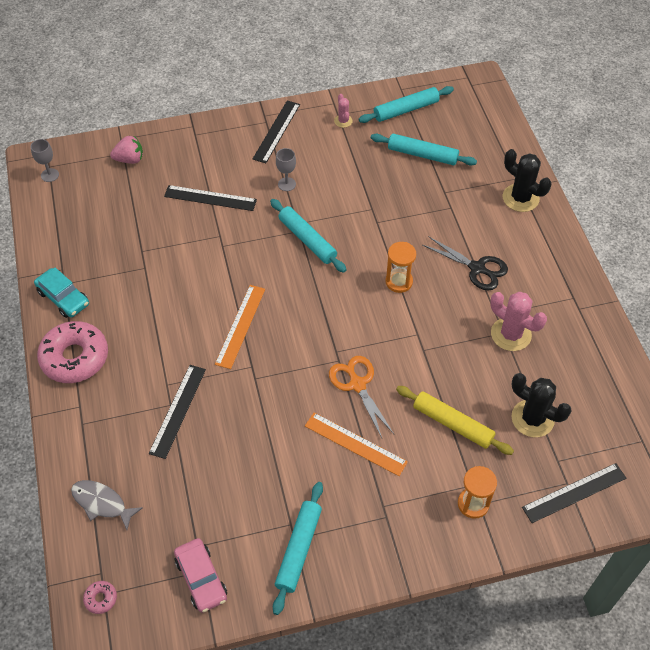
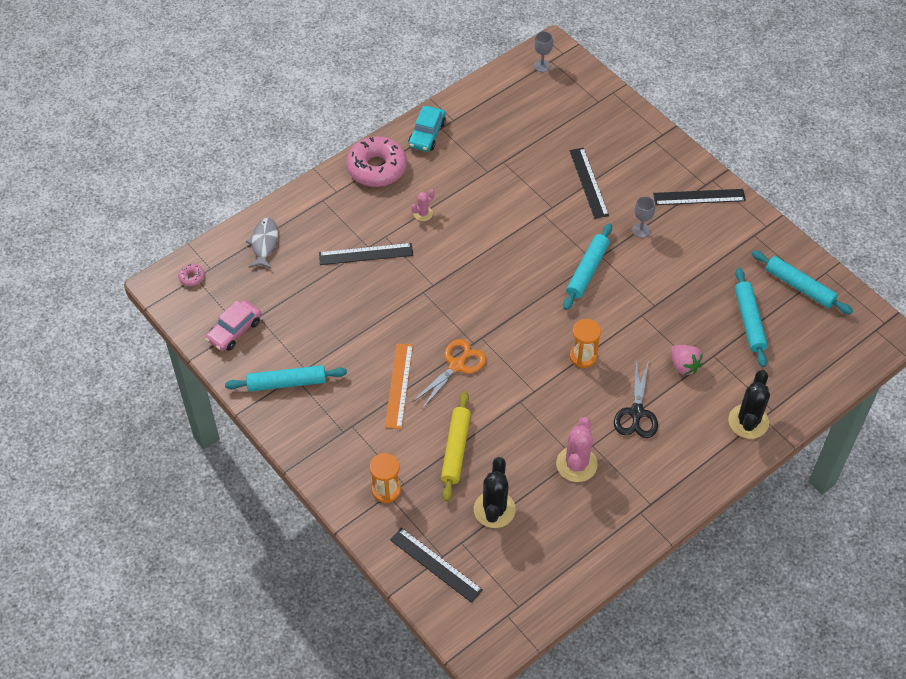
camera: 65 degrees right, 0 degrees up
(130, 159) = (594, 109): pink strawberry -> pink strawberry (684, 366)
(240, 326) = (468, 261): orange ruler -> none
(343, 121) = (748, 242): pink cactus -> pink cactus (423, 213)

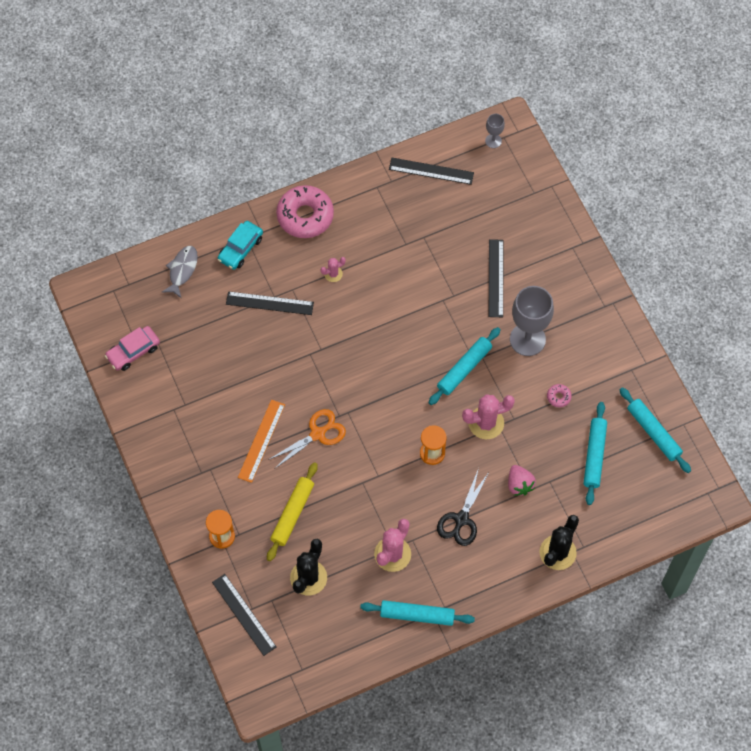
camera: 15 degrees right, 10 degrees up
(192, 277) = (109, 289): pink donut -> pink donut (558, 397)
(287, 383) = (165, 414): turquoise rolling pin -> turquoise rolling pin (417, 615)
(427, 134) = (362, 191): turquoise car -> turquoise car (240, 249)
(628, 315) = (486, 423): none -> pink cactus
(641, 230) = (527, 339): grey goblet -> grey goblet, size x2.09
(699, 197) = (594, 318): black ruler -> black ruler (431, 171)

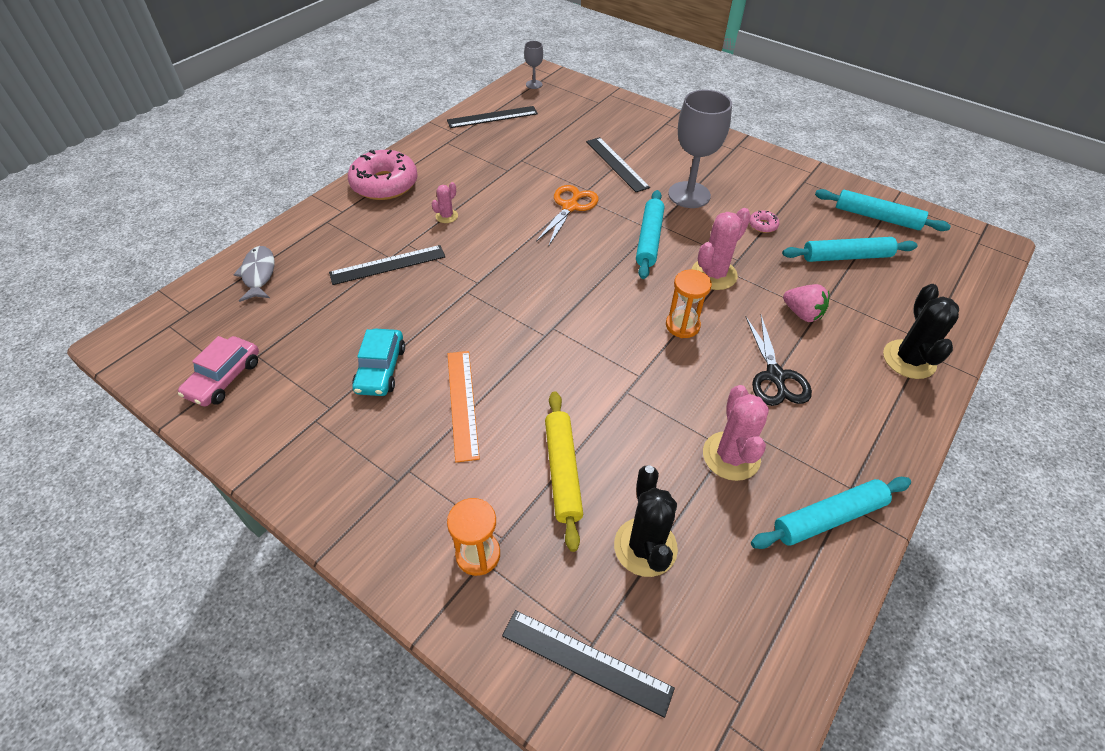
camera: 30 degrees left, 15 degrees down
(240, 249) = (324, 232): turquoise car -> turquoise car (381, 369)
(317, 434) = (531, 365): orange scissors -> orange scissors (570, 207)
(594, 455) = (846, 257): turquoise rolling pin -> turquoise rolling pin turned 75 degrees counterclockwise

